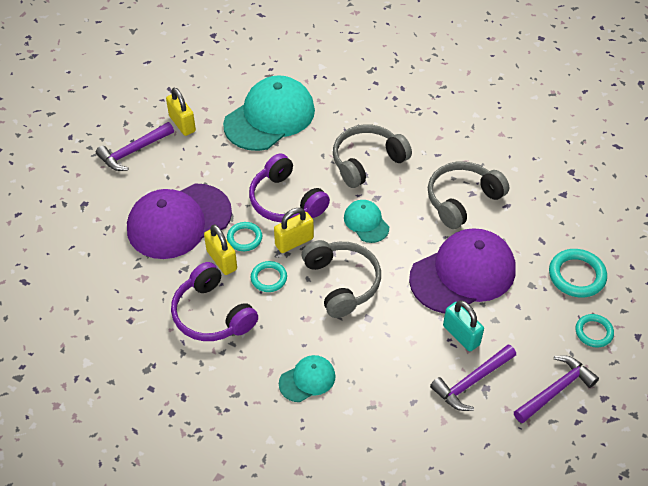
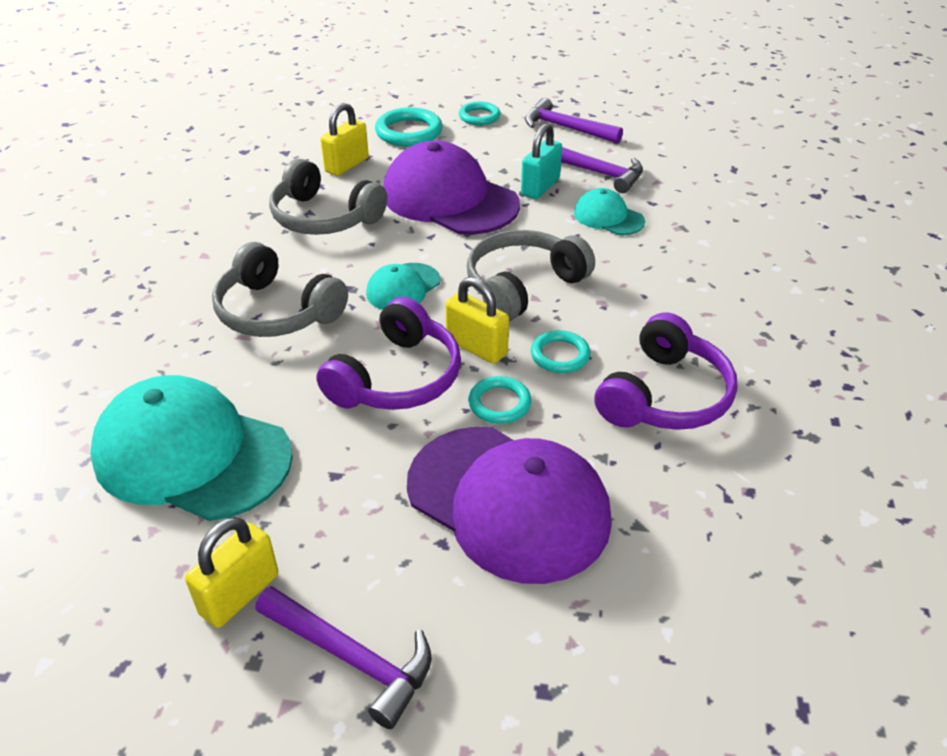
camera: 110 degrees left, 10 degrees down
(222, 260) = (559, 417): yellow padlock -> yellow padlock (347, 165)
(307, 379) = (691, 280): turquoise cap -> turquoise cap (608, 217)

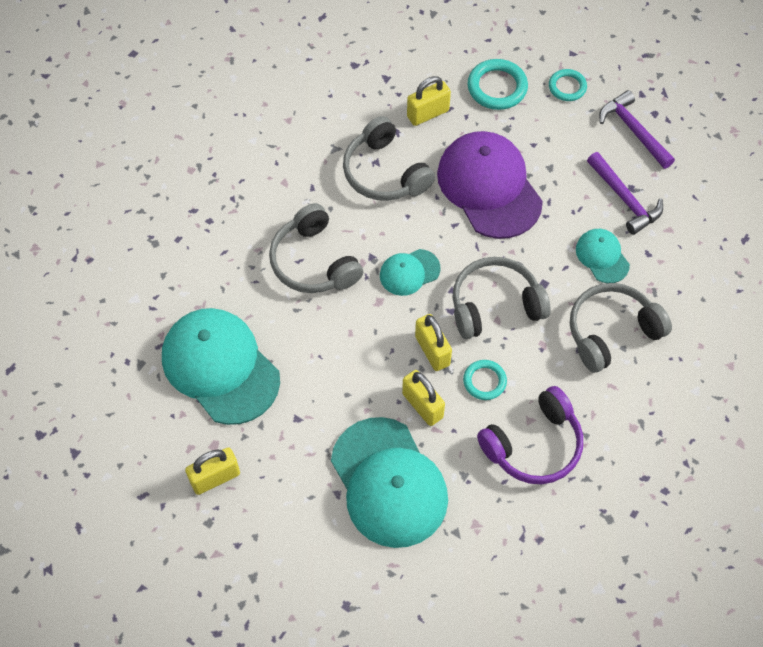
camera: 25 degrees right, 20 degrees up
(352, 658) = (258, 543): purple hammer -> none
(397, 378) = (367, 356): purple headphones -> none
(499, 403) = (422, 405): turquoise ring -> yellow padlock
(508, 502) = (389, 483): purple cap -> turquoise cap
(540, 187) = (568, 200): turquoise padlock -> none
(667, 270) = (611, 332): none -> grey headphones

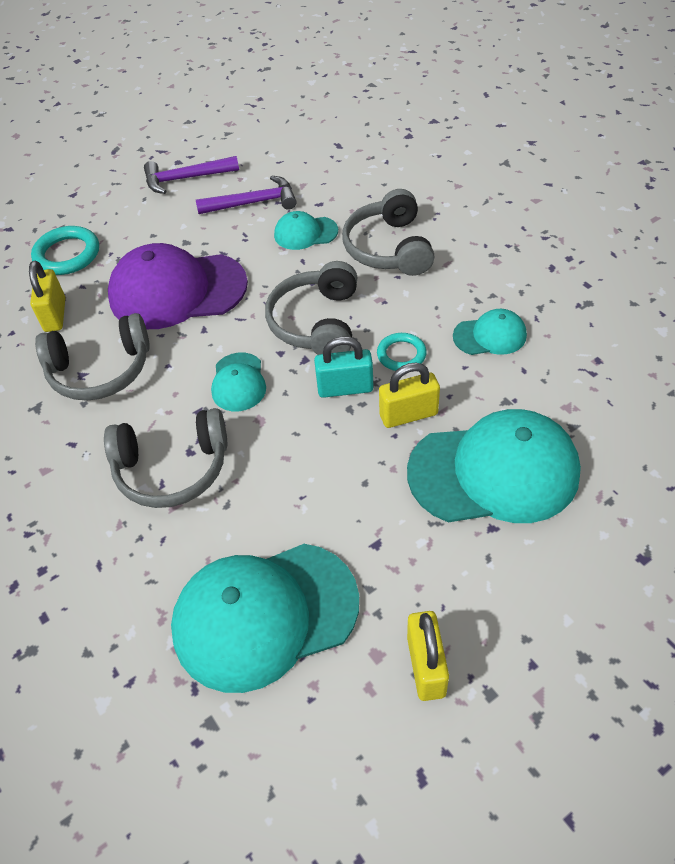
camera: 65 degrees left, 10 degrees down
(432, 351) = (345, 388): yellow padlock -> turquoise padlock
(534, 445) = (490, 336): purple headphones -> turquoise cap
(567, 87) = (106, 207): turquoise ring -> none

